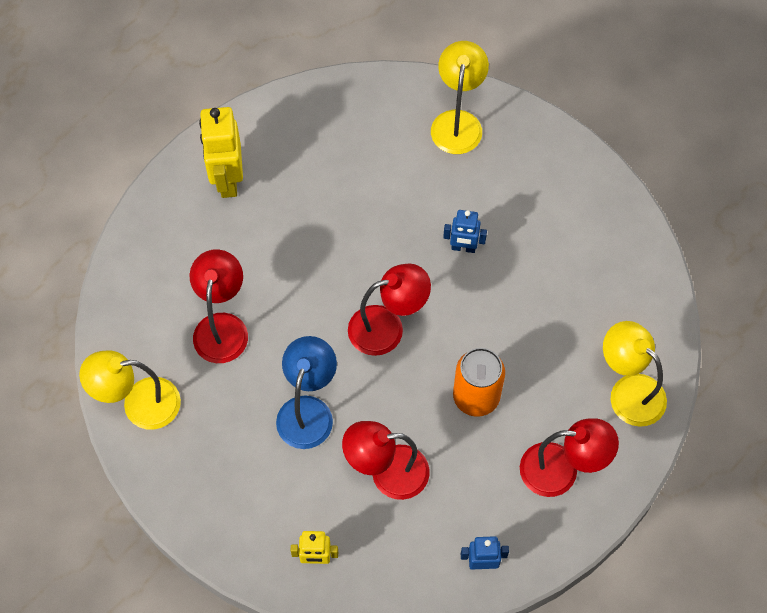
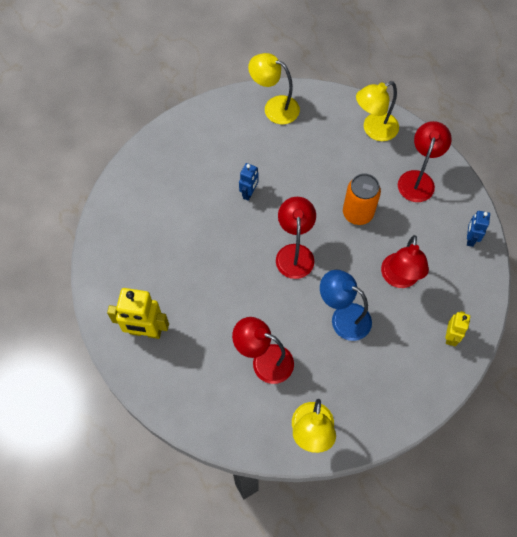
camera: 75 degrees left, 0 degrees up
(457, 122) = (152, 172): yellow lamp -> yellow lamp (274, 107)

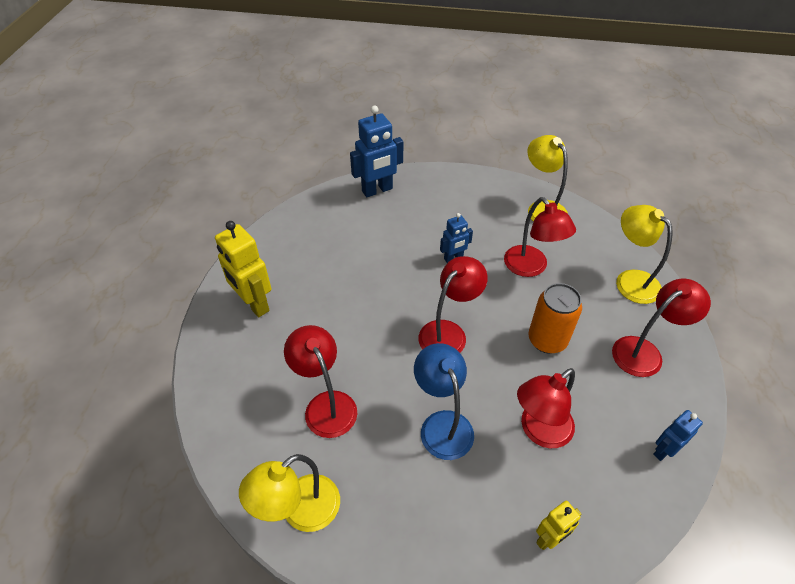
camera: 40 degrees right, 15 degrees down
(141, 172) = (377, 190): none -> blue robot
(306, 164) = (531, 267): none -> red lamp
(374, 130) = (630, 280): yellow lamp -> yellow lamp turned 45 degrees clockwise

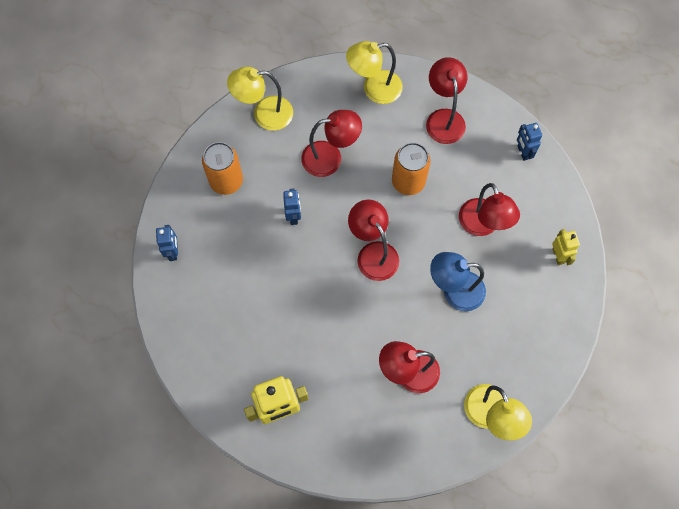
camera: 70 degrees left, 20 degrees up
(377, 190) = (173, 251): blue robot -> blue robot, size x0.57
(460, 203) = (226, 181): none -> orange can

